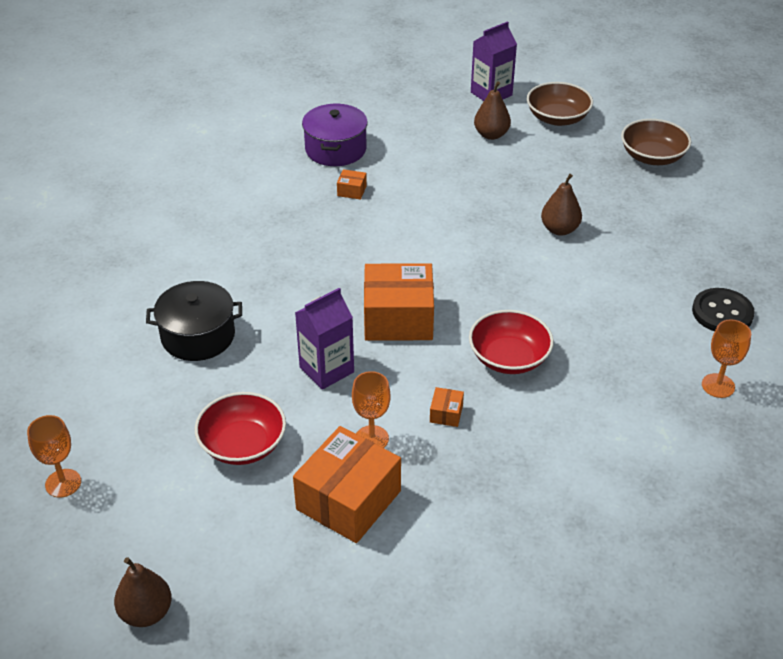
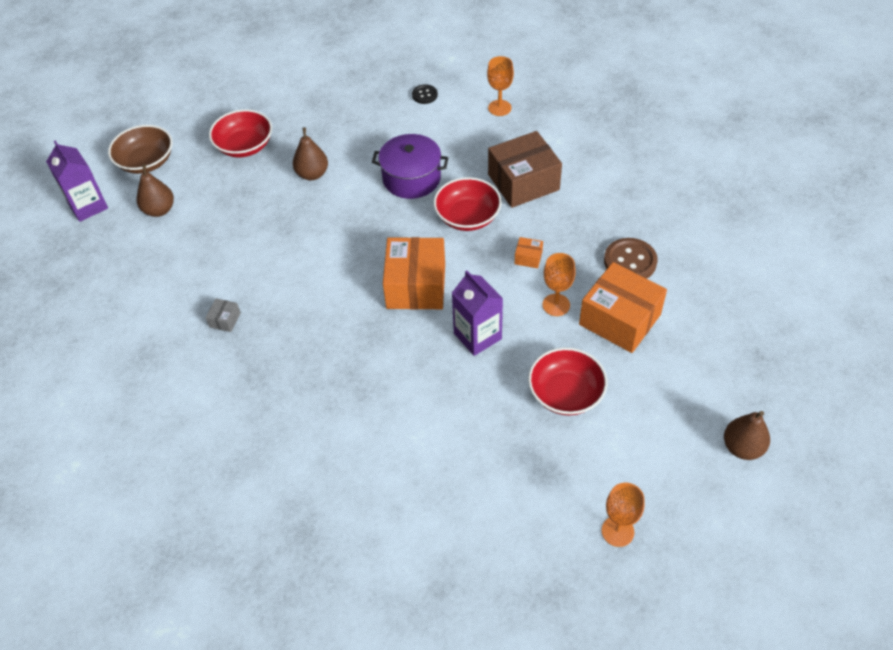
camera: 85 degrees left, 10 degrees up
(198, 336) = (429, 439): black pot -> none
(335, 149) = (149, 334): purple pot -> purple pot (411, 178)
(352, 191) = (225, 320): orange box -> grey box
(446, 516) = (630, 261): none -> brown button
(577, 410) = (523, 182): none -> brown box
(594, 178) = (244, 146): none -> red bowl
(652, 157) = (223, 107): brown bowl -> none
(722, 313) = (424, 95): black button -> black button, size x0.57

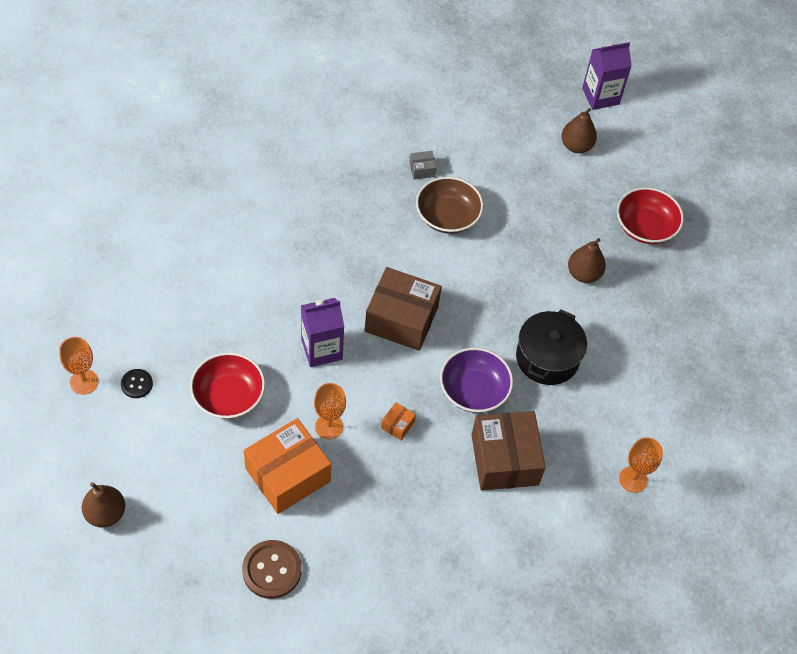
camera: 100 degrees right, 5 degrees up
(146, 161) = (647, 146): brown bowl -> brown bowl (447, 216)
(225, 320) = (422, 169): grey box -> grey box turned 45 degrees counterclockwise
(411, 178) = (547, 358): purple pot -> black pot
(416, 286) = (401, 319): orange box -> brown box
(424, 95) = (678, 410): black button -> black button (137, 384)
(467, 217) = (474, 390): red bowl -> purple bowl
(630, 261) = (355, 516): brown button -> brown button (272, 570)

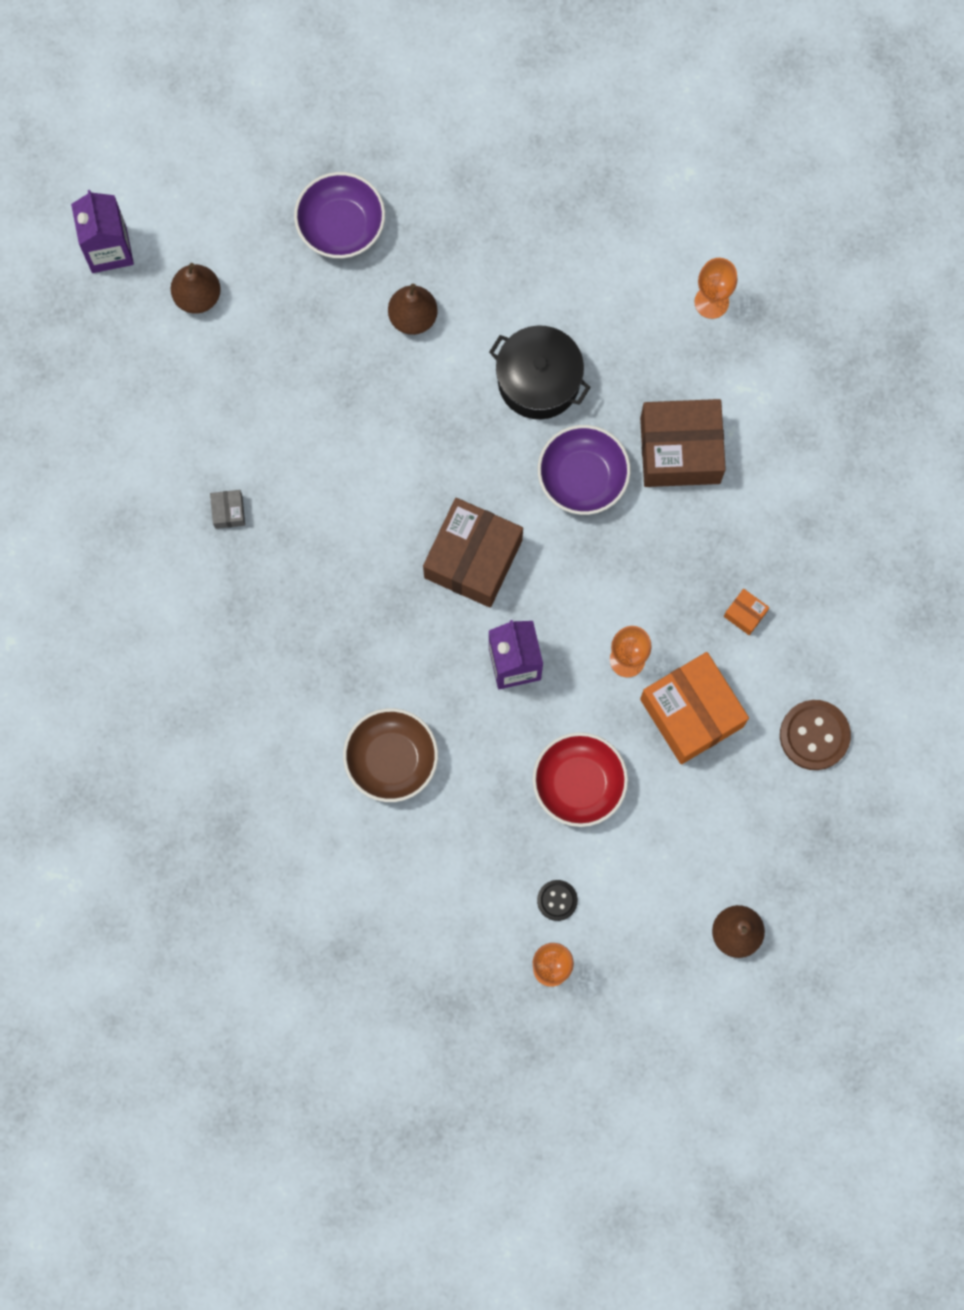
camera: 80 degrees left, 20 degrees up
(397, 425) = (628, 575): orange box -> orange box (745, 614)
(447, 216) = (311, 484): brown bowl -> brown bowl (391, 759)
(645, 227) = (341, 225): red bowl -> purple bowl

